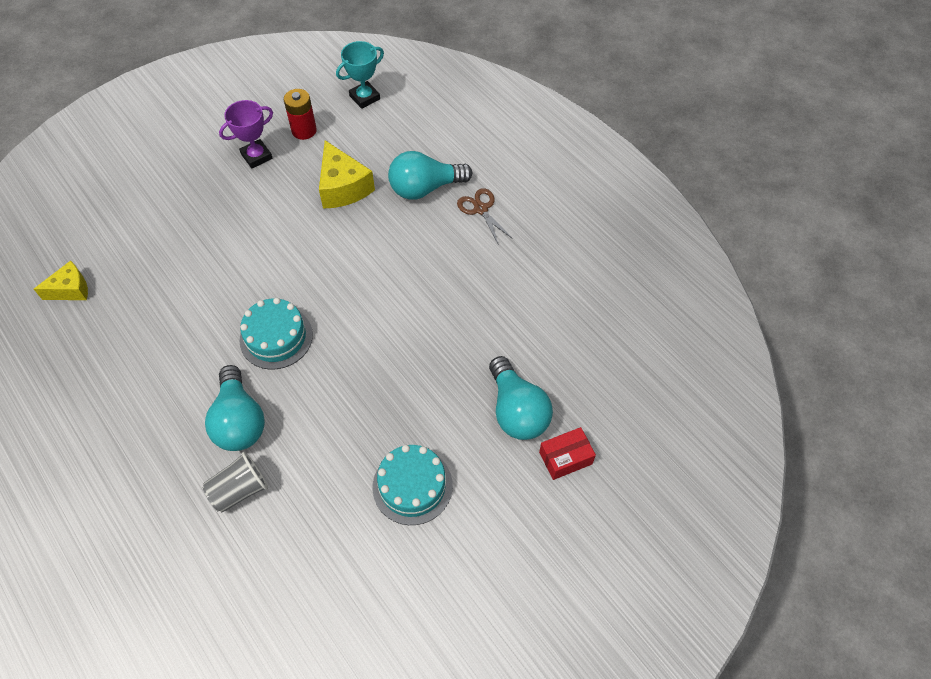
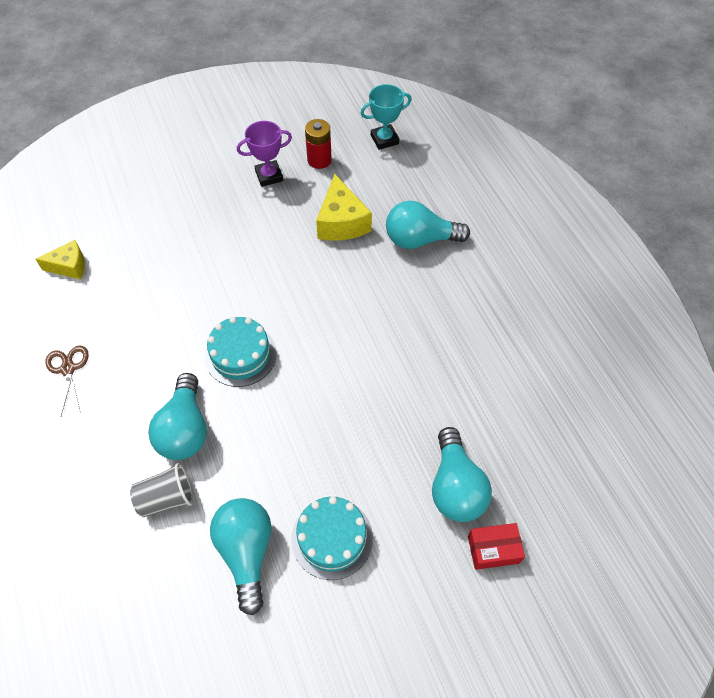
camera: 15 degrees right, 0 degrees up
(333, 520) = (246, 552): none -> turquoise light bulb
(481, 209) = (470, 272): brown scissors -> brown scissors (68, 369)

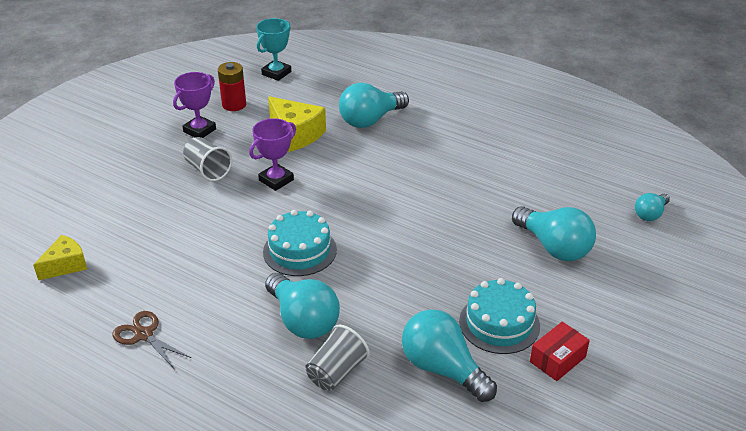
camera: 35 degrees left, 20 degrees down
(241, 224) = (208, 170): none -> grey cup
(284, 266) = (276, 180): none -> purple trophy
(493, 549) = (618, 268): red box -> red box (557, 359)
(586, 508) = (650, 214): none -> turquoise light bulb

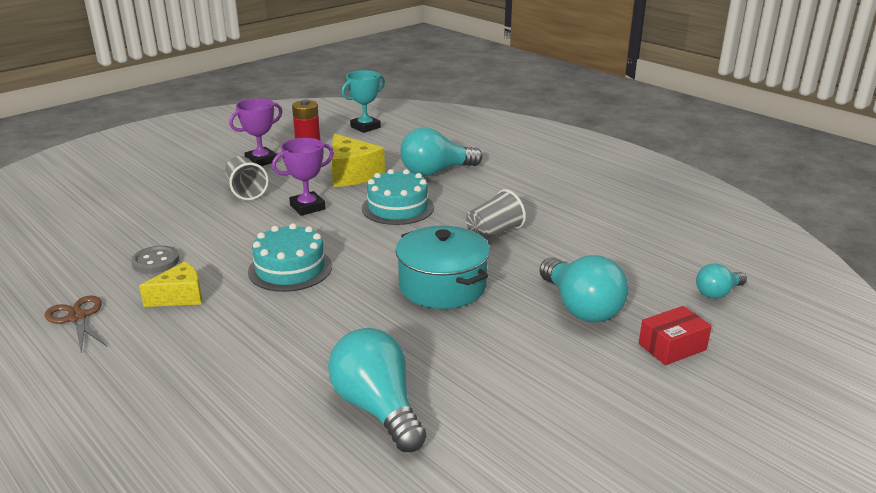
camera: 15 degrees right, 10 degrees down
(65, 265) = (53, 247): yellow cheese -> yellow cheese (180, 296)
(174, 264) = (155, 261): none -> grey button
(303, 320) = (250, 332): turquoise light bulb -> none
(336, 372) = (252, 389): grey cup -> grey cup (494, 233)
(436, 245) = (442, 286): none -> turquoise pot
(499, 323) = (473, 373): turquoise cake -> turquoise cake (398, 207)
(557, 359) = (527, 424): red box -> red box (672, 347)

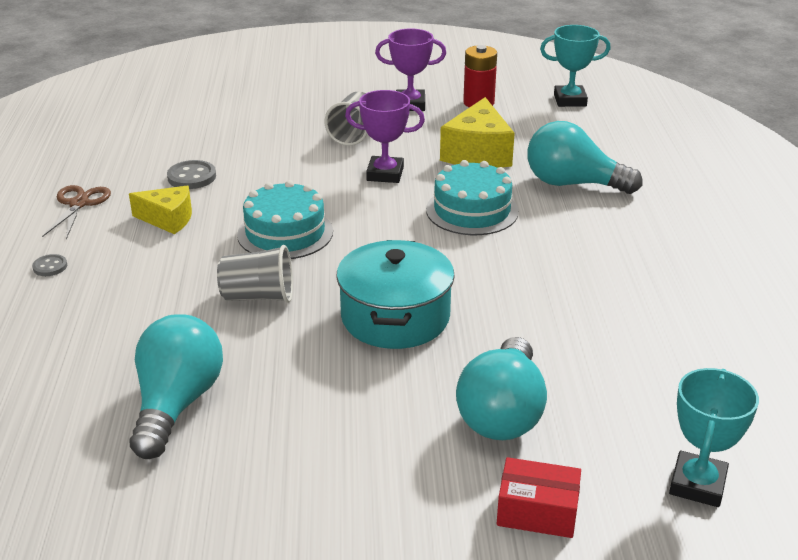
camera: 40 degrees right, 5 degrees up
(121, 371) = (50, 267): none -> grey button
(494, 233) = (532, 284): grey cup -> grey cup (258, 296)
(717, 293) = (697, 484): turquoise light bulb -> turquoise trophy

